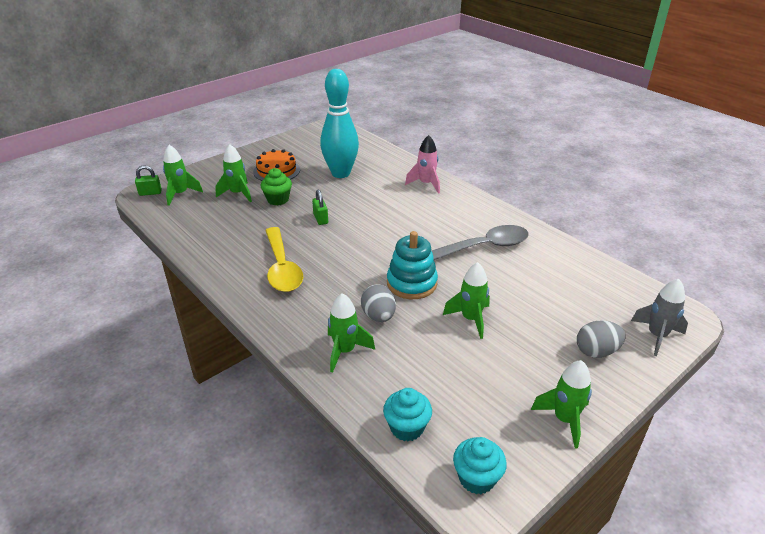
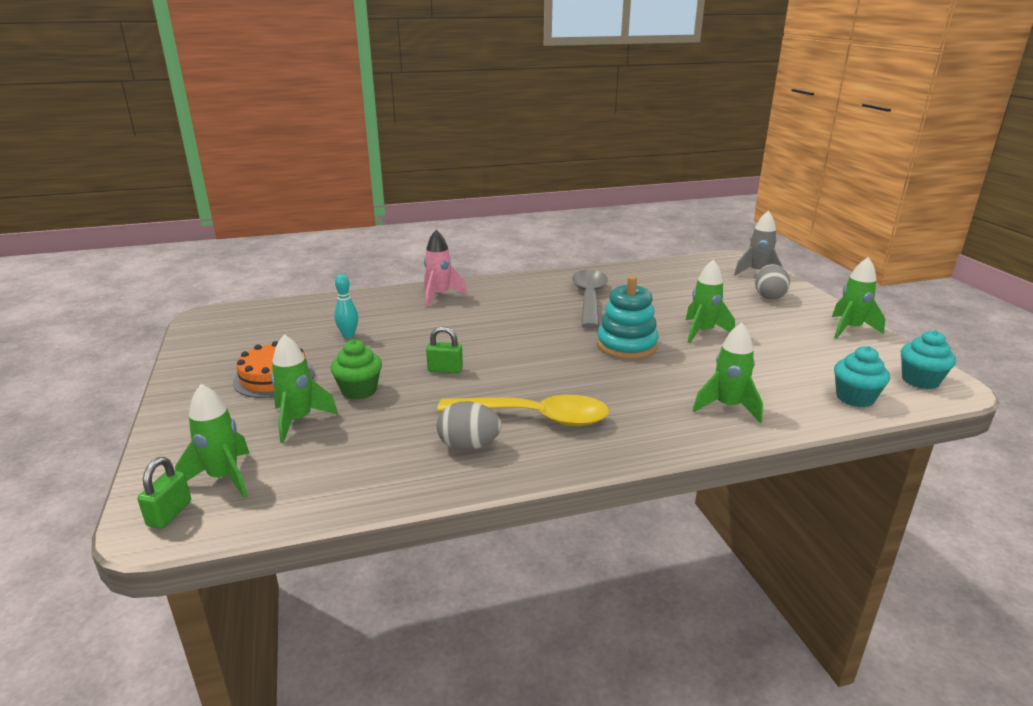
camera: 65 degrees left, 10 degrees down
(340, 173) = (348, 335): turquoise bowling pin -> turquoise bowling pin, size x0.41
(378, 316) = (674, 375): grey egg -> grey egg (469, 446)

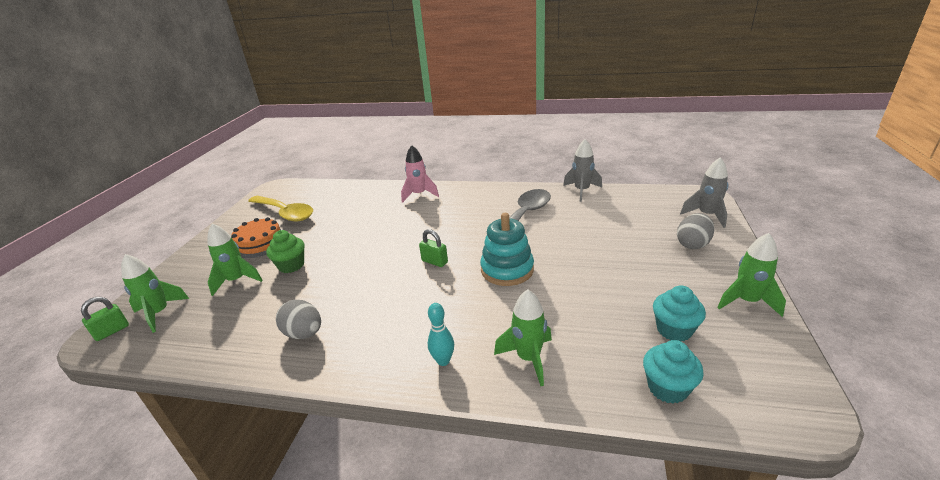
camera: 30 degrees right, 5 degrees up
(348, 335) = (331, 218): turquoise bowling pin -> turquoise bowling pin (443, 361)
(445, 370) = (357, 261): green padlock -> green padlock (434, 261)
(535, 417) = (371, 322): yellow spoon -> yellow spoon (285, 213)
(623, 268) = (581, 191): none -> grey rocket
(703, 332) = (587, 271): green rocket -> none
(920, 380) = (770, 389): turquoise cupcake -> turquoise cupcake (674, 330)

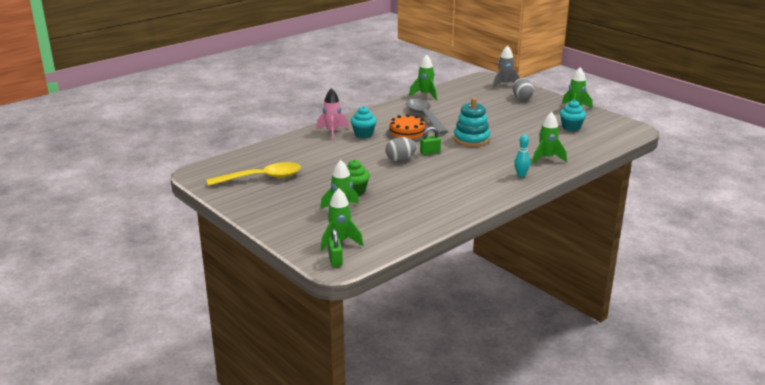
camera: 55 degrees left, 5 degrees down
(259, 242) = (296, 195): orange cake -> orange cake (407, 133)
(304, 333) = (443, 201): grey egg -> grey egg (400, 159)
(581, 191) = (425, 95): grey rocket -> green rocket
(667, 388) = (599, 142): turquoise cupcake -> turquoise cupcake (363, 134)

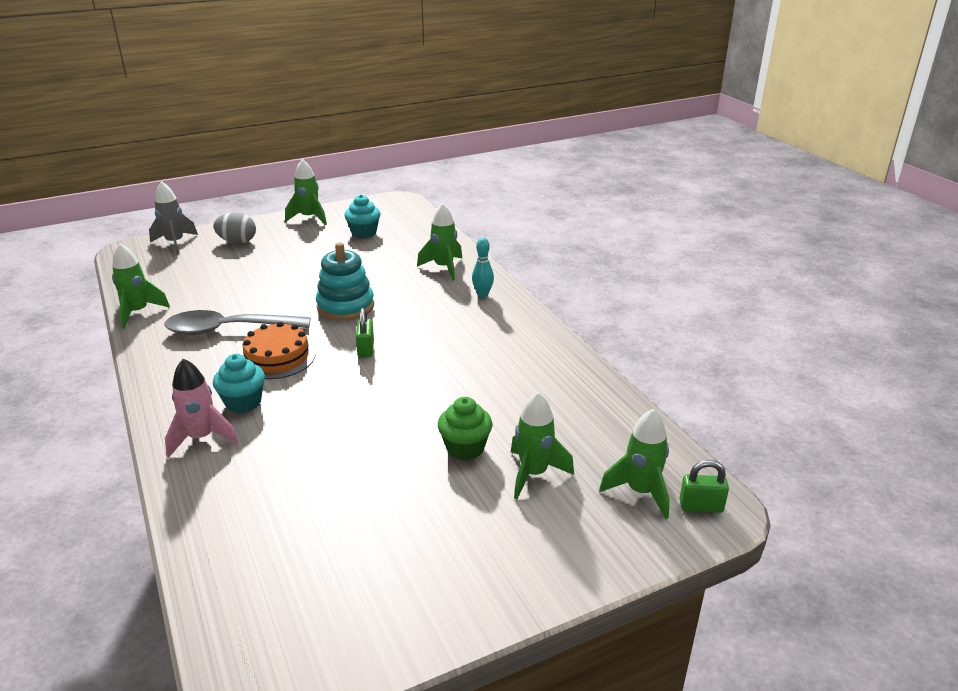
camera: 75 degrees left, 5 degrees up
(262, 178) = (351, 567): yellow spoon -> none
(400, 159) = (374, 381): grey egg -> none

